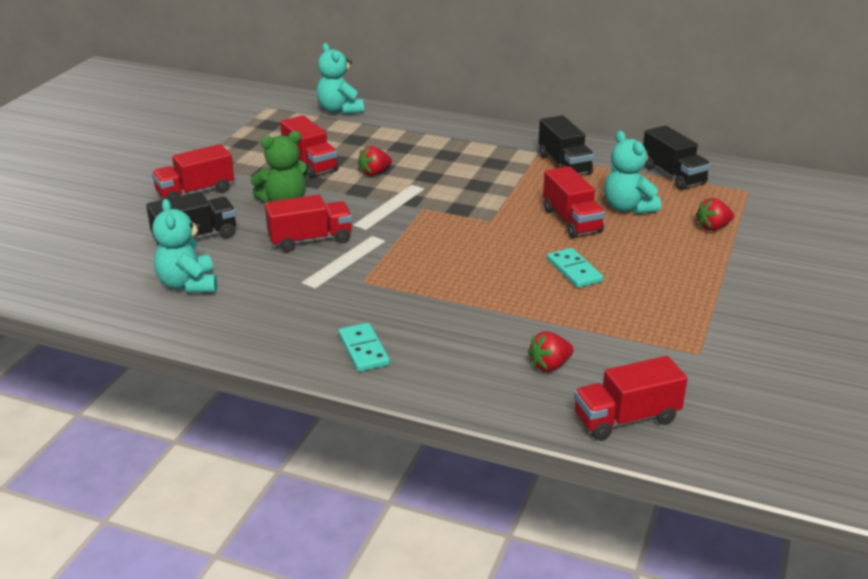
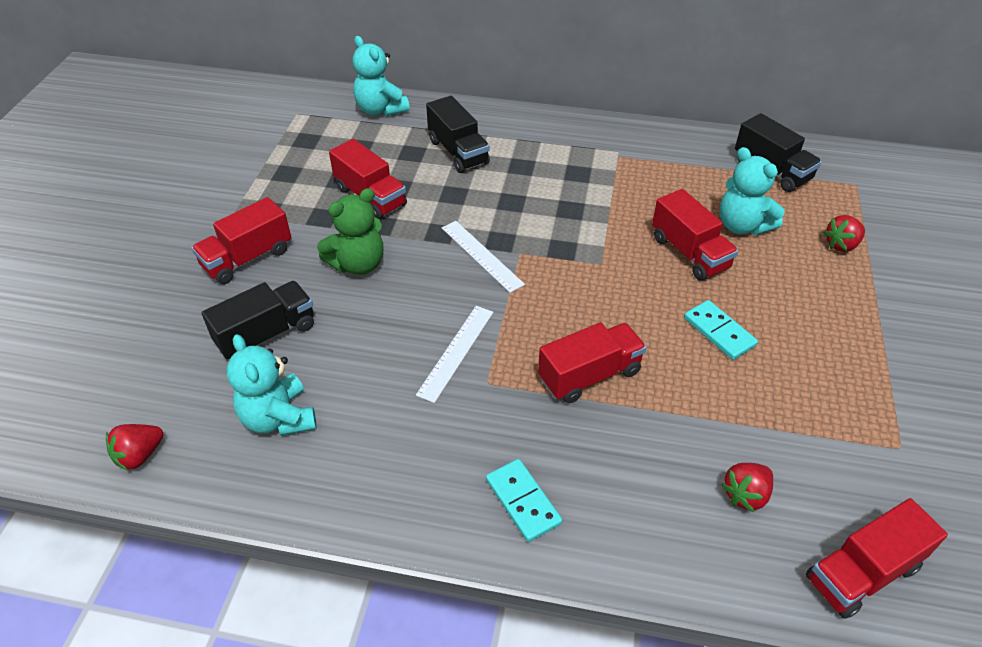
camera: 10 degrees left, 15 degrees up
(310, 240) = (406, 321): red truck -> red truck (589, 375)
(374, 173) = (448, 203): red strawberry -> red strawberry (139, 455)
(389, 207) = (481, 255): white ruler -> white ruler turned 60 degrees counterclockwise
(564, 164) = (652, 166): black truck -> black truck (458, 152)

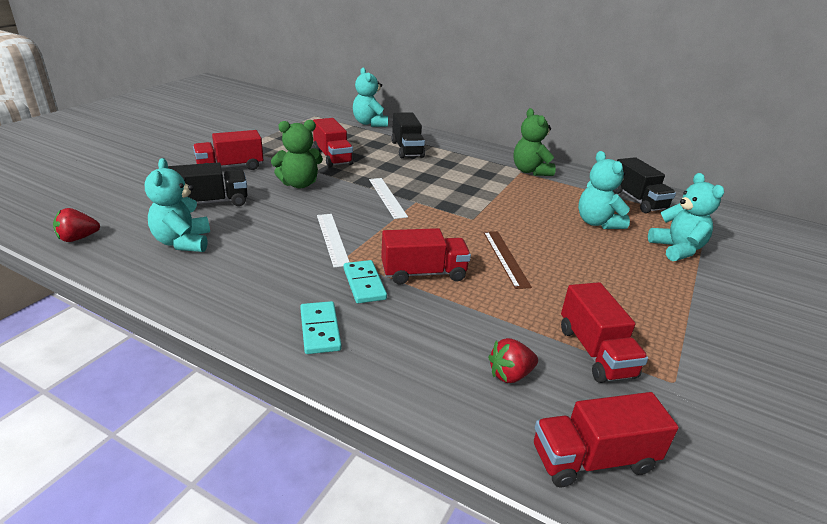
camera: 15 degrees right, 15 degrees down
(456, 352) = (332, 239): white ruler -> white ruler turned 60 degrees counterclockwise
(629, 151) = (530, 171): none -> green teddy bear
(667, 320) = (505, 258): none -> brown ruler
(689, 253) = (546, 228): red truck -> red truck (595, 352)
(719, 332) = (544, 274): turquoise domino -> turquoise domino (364, 284)
(841, 245) = (677, 249): red strawberry -> turquoise teddy bear

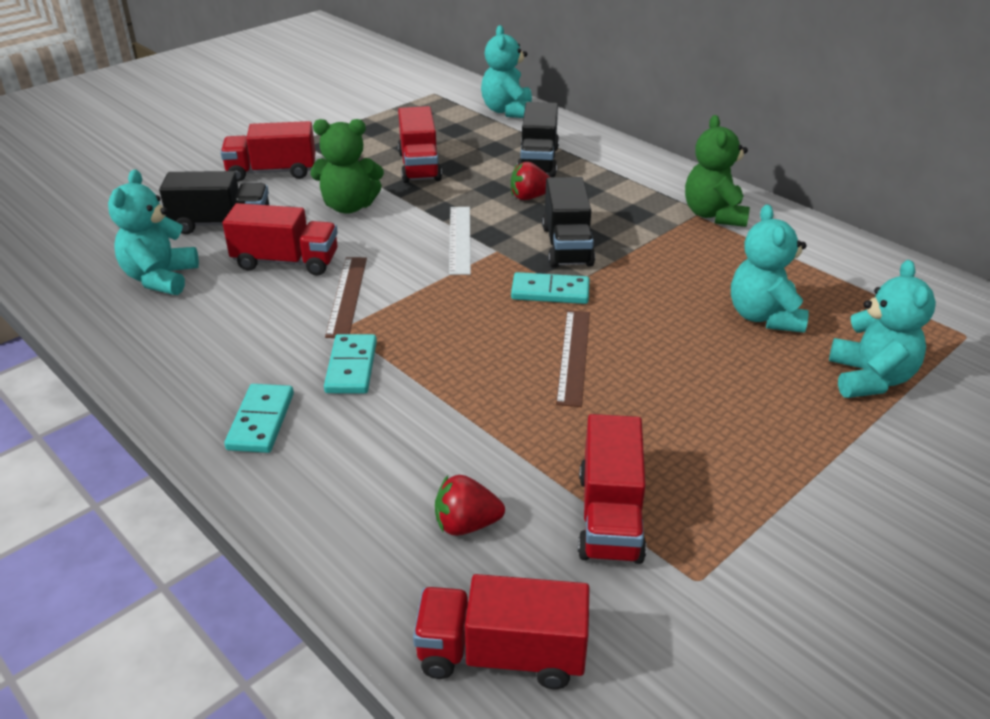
camera: 20 degrees right, 5 degrees up
(78, 238) = (47, 259): red strawberry -> red strawberry (529, 197)
(332, 239) = (347, 296): white ruler -> brown ruler
(423, 273) = (440, 363): red truck -> red truck (286, 262)
(465, 222) = (550, 291): none -> turquoise domino
(637, 200) = (866, 285): black truck -> black truck (567, 246)

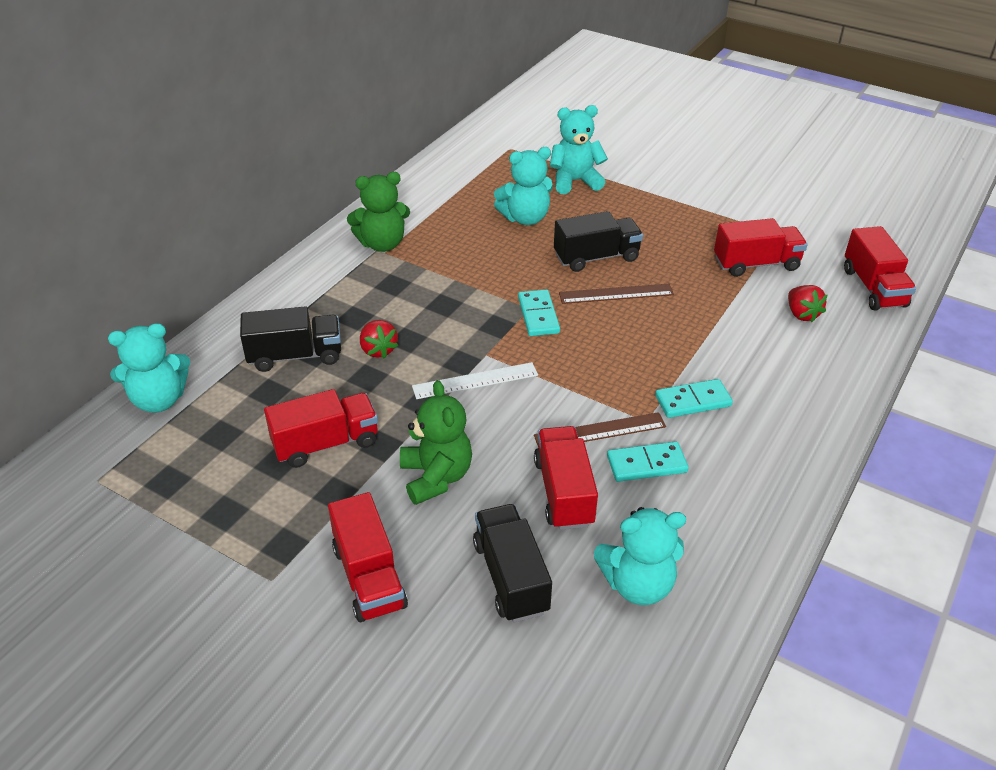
camera: 105 degrees left, 5 degrees up
(261, 421) = (782, 431): turquoise domino -> turquoise domino (646, 464)
(567, 246) = (463, 315): black truck -> black truck (596, 257)

